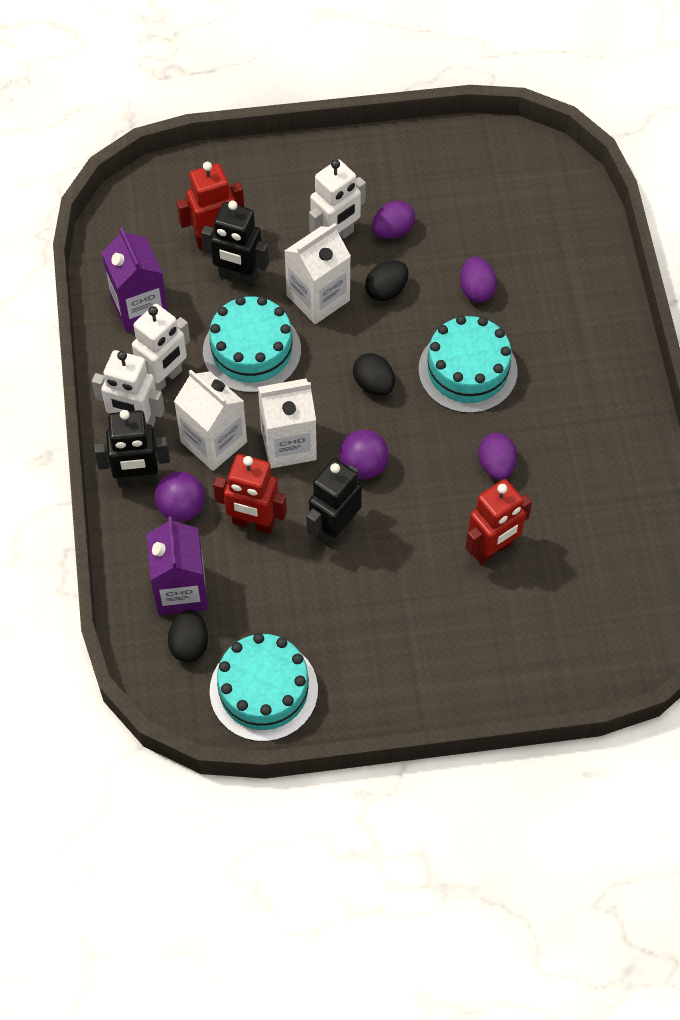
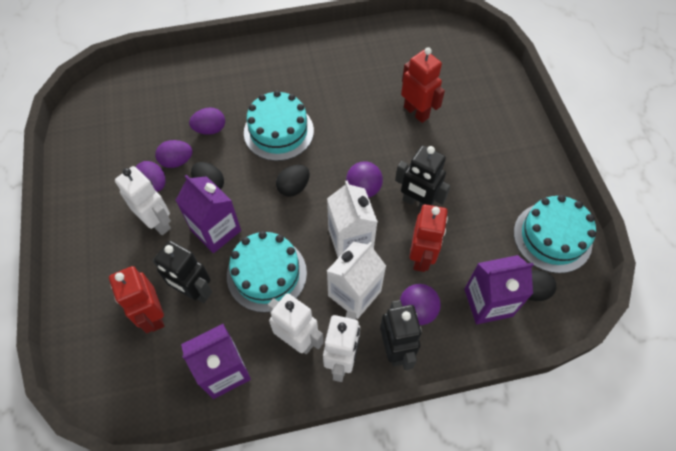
camera: 95 degrees left, 0 degrees up
(238, 277) = (194, 291): black robot -> black robot turned 105 degrees clockwise
(318, 298) = (216, 230): white carton -> purple carton
(496, 465) = (353, 112): purple egg -> purple egg (177, 161)

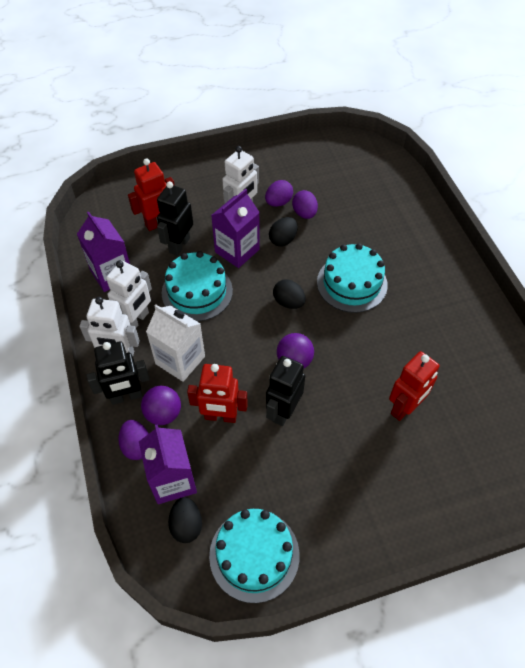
camera: 85 degrees right, 5 degrees down
(210, 129) = (344, 231): purple egg -> purple egg (136, 446)
(350, 239) = (236, 353): white carton -> none

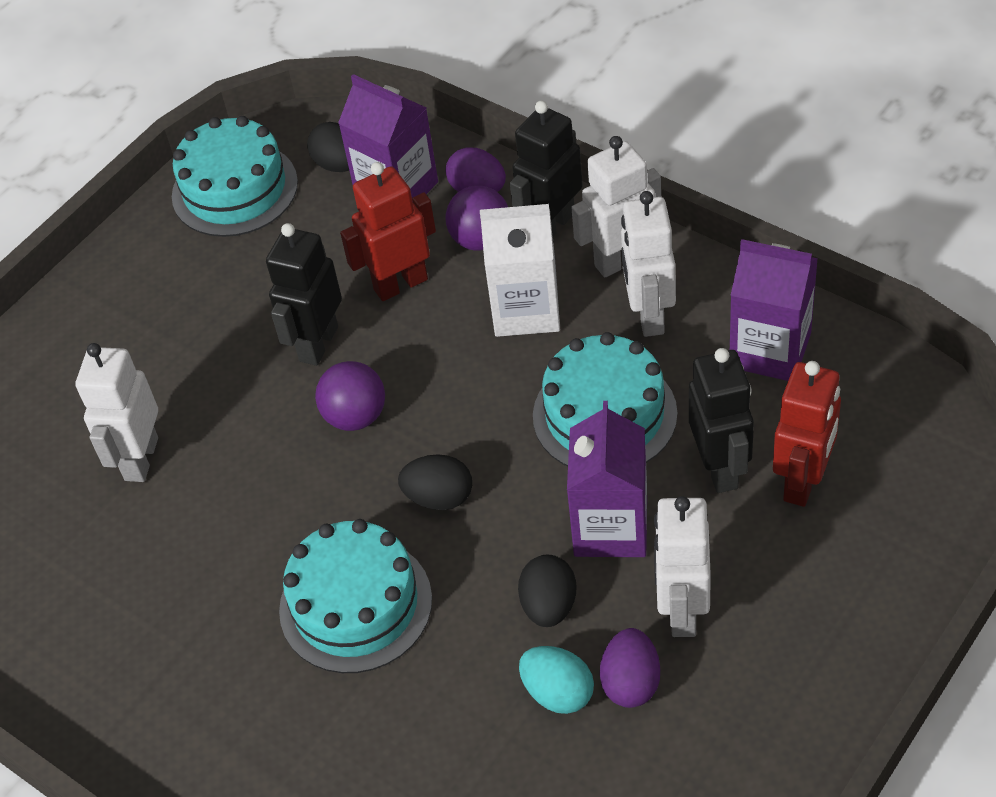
camera: 150 degrees right, 5 degrees down
(283, 411) = (318, 344): black robot -> black robot turned 150 degrees counterclockwise
(304, 213) = (558, 693): purple egg -> turquoise egg
(404, 408) = (140, 459): red robot -> white robot

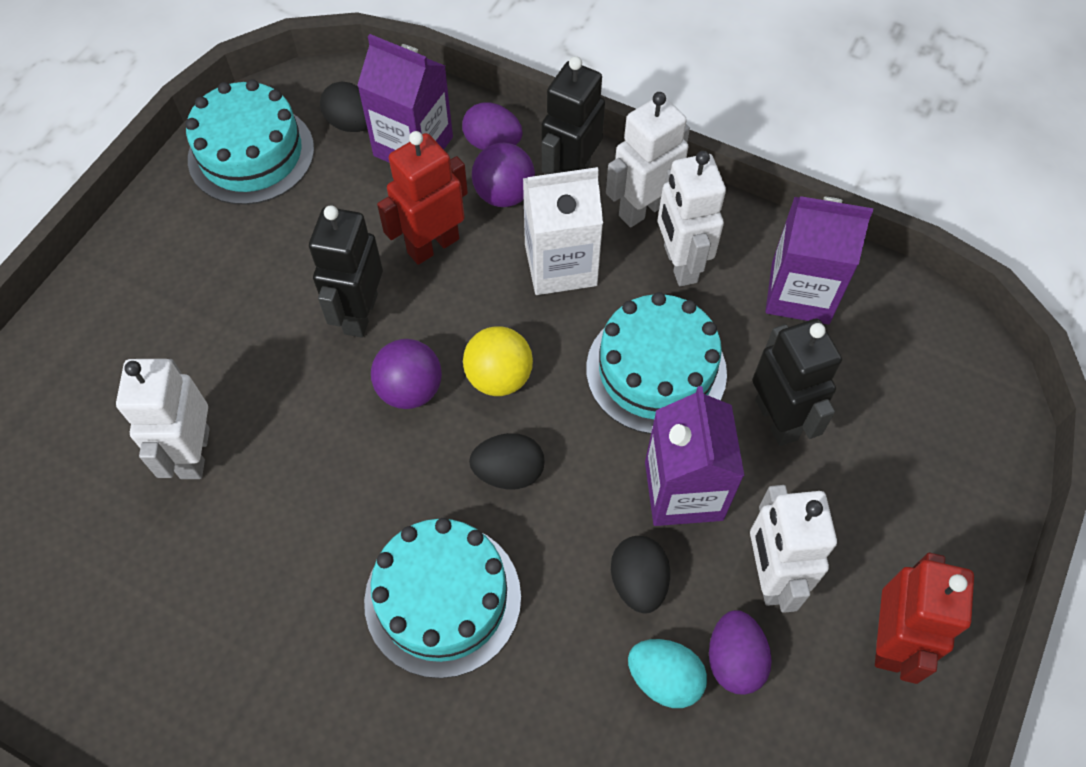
camera: 15 degrees left, 10 degrees up
(445, 411) = (499, 377): none -> yellow ball
(803, 481) = (857, 427): red robot -> red robot (890, 640)

